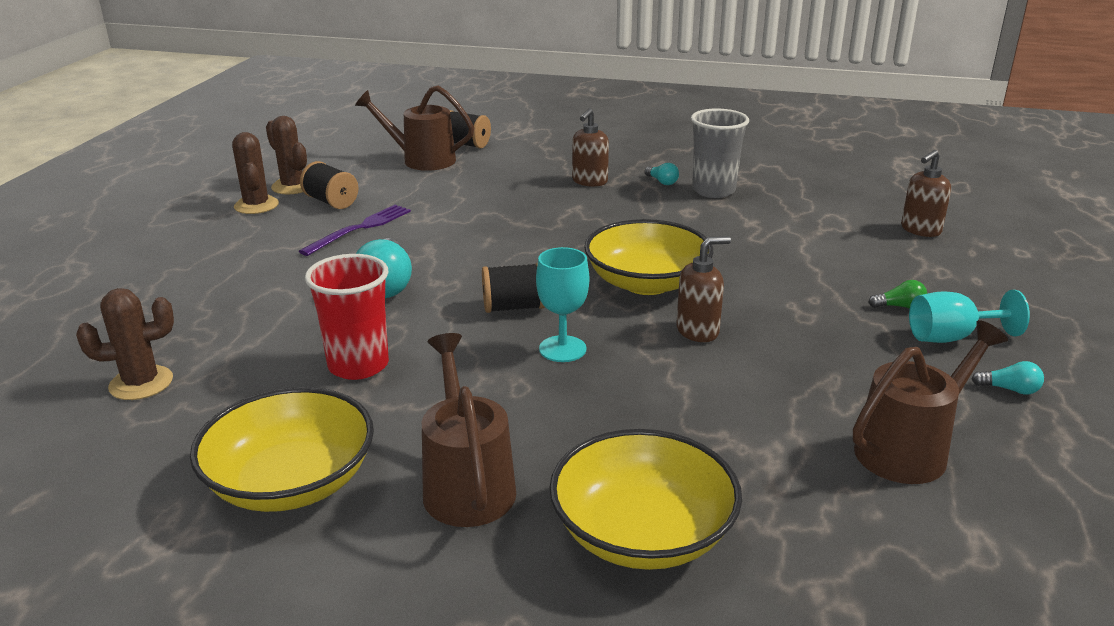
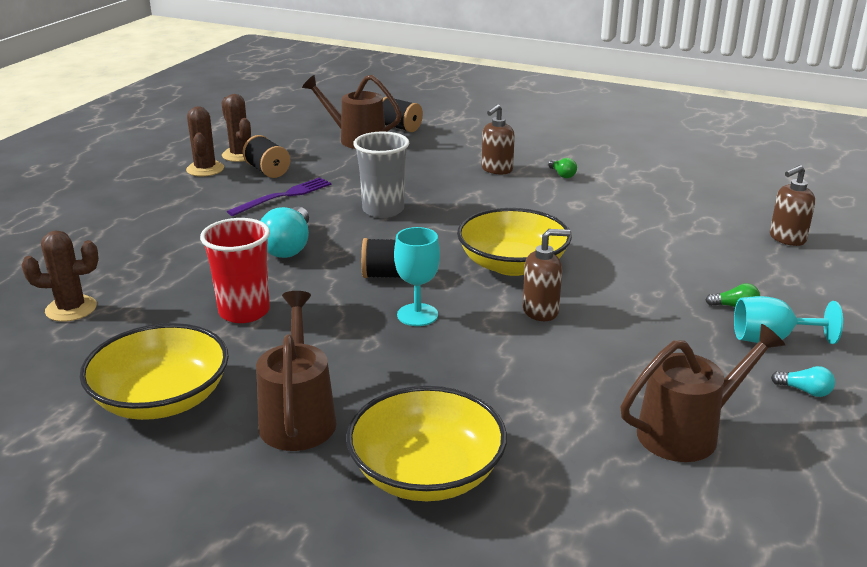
camera: 10 degrees right, 0 degrees up
(662, 182) = (562, 175): turquoise light bulb -> green light bulb
(713, 190) = (606, 186): grey cup -> grey cup (383, 210)

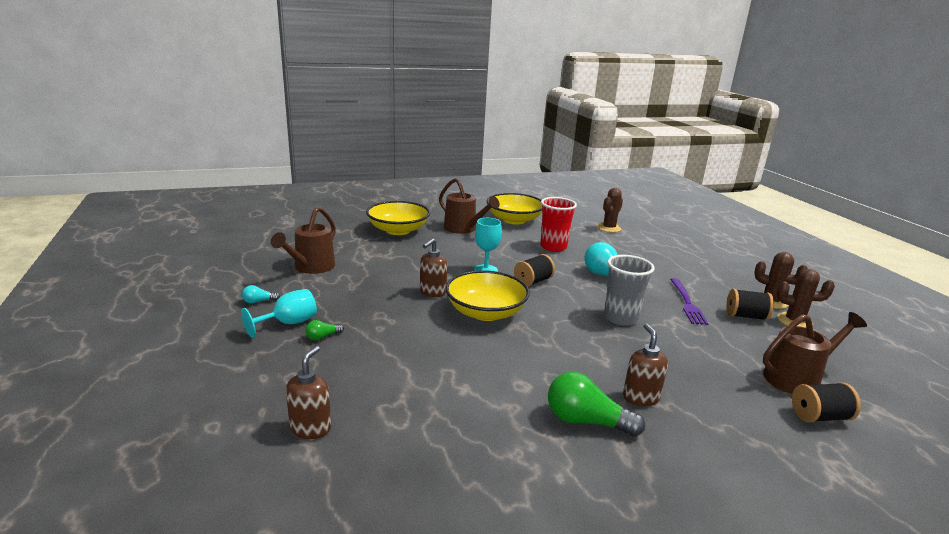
camera: 135 degrees right, 5 degrees down
(562, 175) = (586, 421): green light bulb -> green light bulb, size x2.09

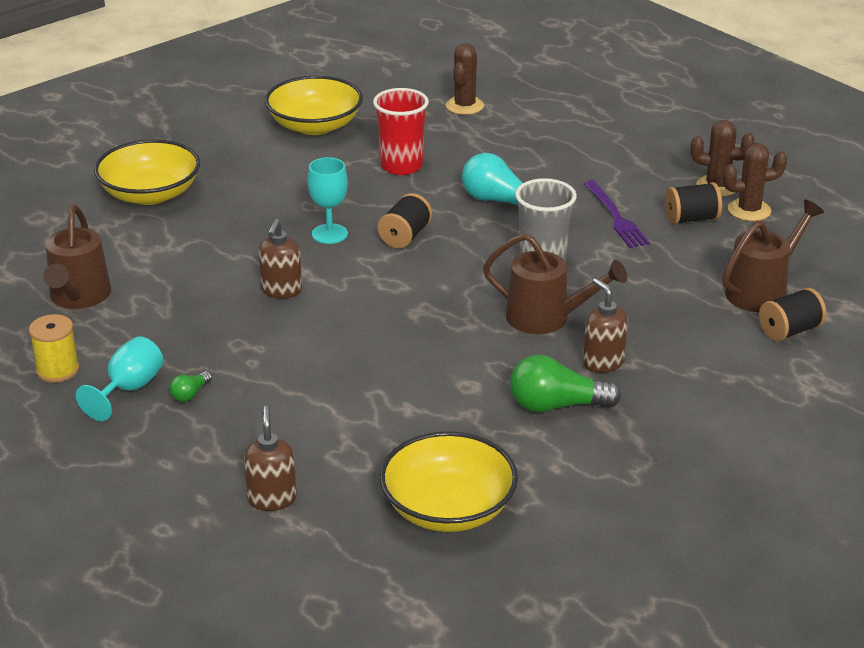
camera: 20 degrees left, 10 degrees up
(259, 301) = (58, 370): turquoise light bulb -> yellow spool
(464, 229) = (249, 165): brown watering can -> brown watering can (547, 318)
(485, 312) = (371, 302): yellow bowl -> yellow bowl (448, 508)

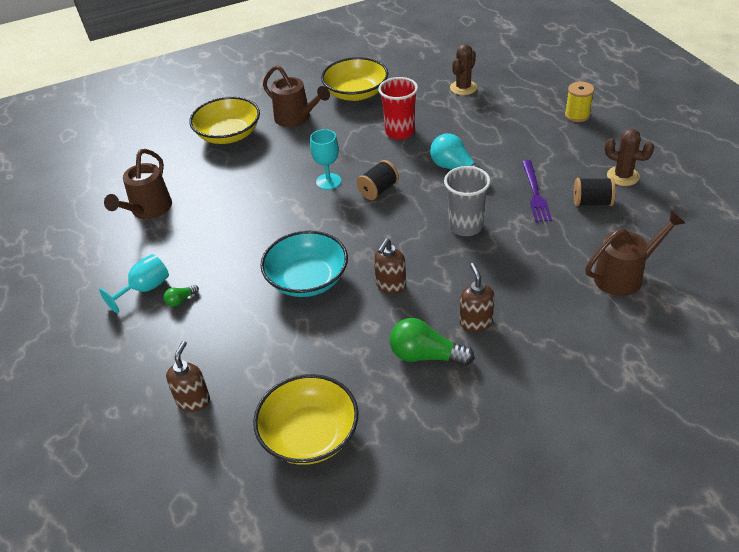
camera: 20 degrees right, 10 degrees up
(58, 370) = (109, 266): yellow spool -> yellow spool (577, 115)
(281, 291) = (277, 224): brown soap dispenser -> brown soap dispenser (390, 285)
(358, 347) = (307, 279): none -> turquoise bowl
(547, 318) = (450, 275): brown watering can -> brown watering can (296, 118)
(749, 210) = (640, 201): brown cactus -> none
(789, 331) = (633, 317): black spool -> none

